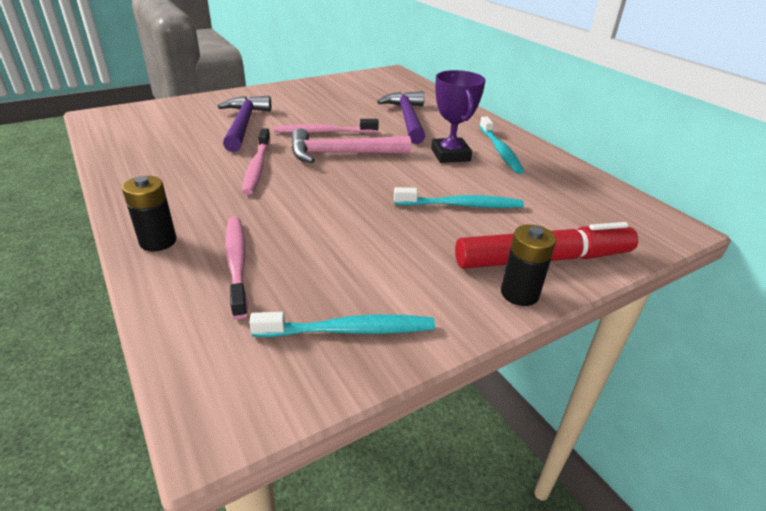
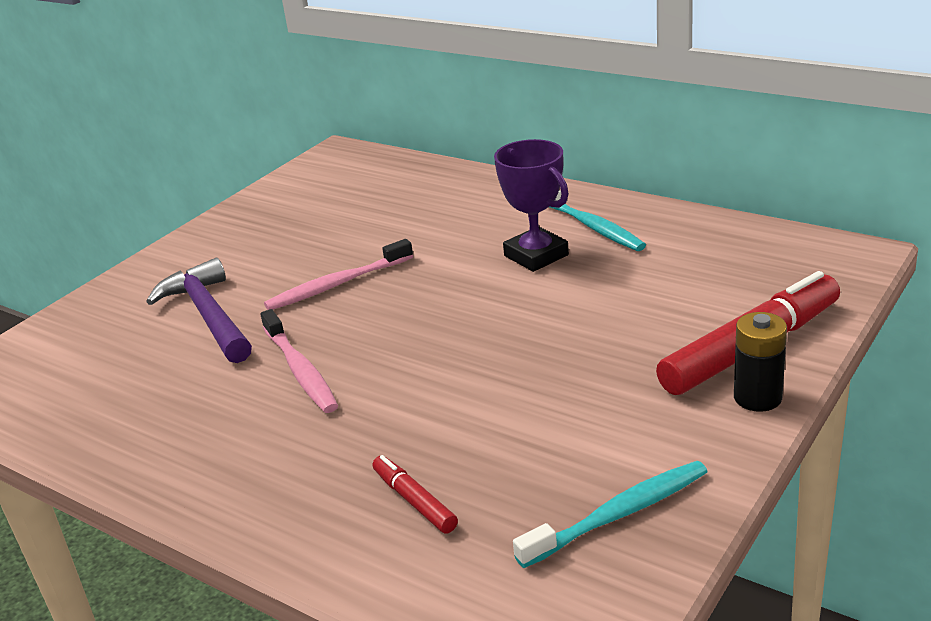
camera: 20 degrees left, 5 degrees down
(158, 241) = (283, 519): black battery -> none
(237, 263) = (414, 501): pink toothbrush -> red marker
(342, 154) = (395, 307): pink hammer -> none
(407, 118) = (431, 222): purple hammer -> none
(461, 205) = (608, 319): turquoise toothbrush -> none

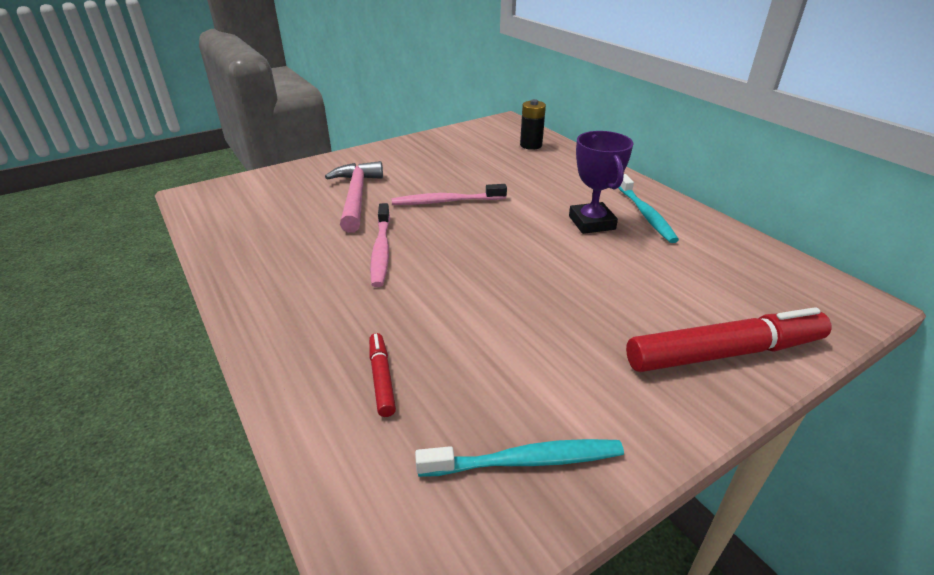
camera: 20 degrees right, 5 degrees up
(208, 315) = (356, 197): purple hammer -> pink hammer
(757, 398) = (707, 400): black battery -> black battery (531, 145)

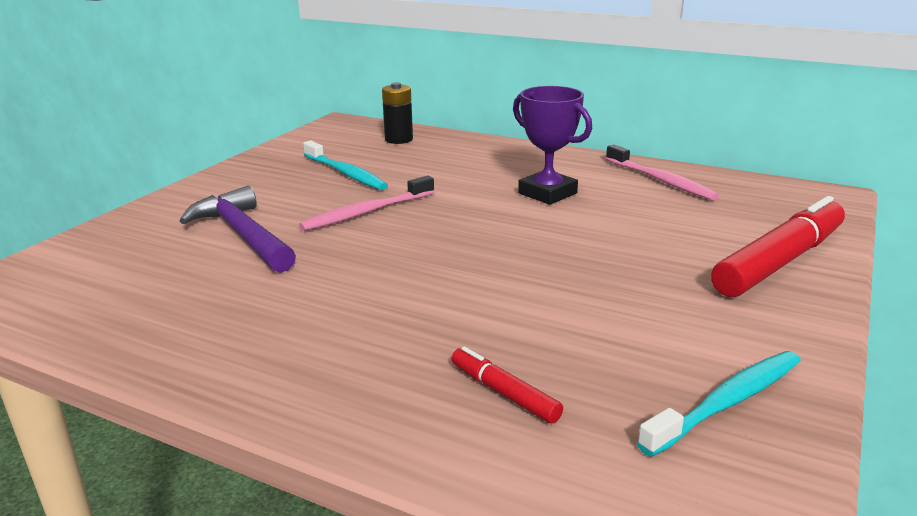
camera: 30 degrees left, 10 degrees down
(356, 197) = (243, 235): pink hammer -> purple hammer
(381, 250) = (347, 278): pink toothbrush -> pink toothbrush (660, 180)
(645, 214) = (588, 174): turquoise toothbrush -> turquoise toothbrush (345, 173)

